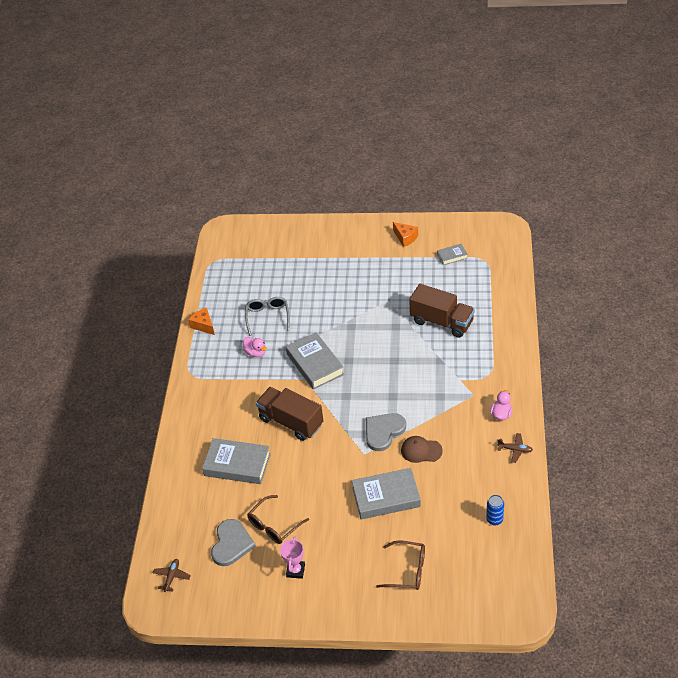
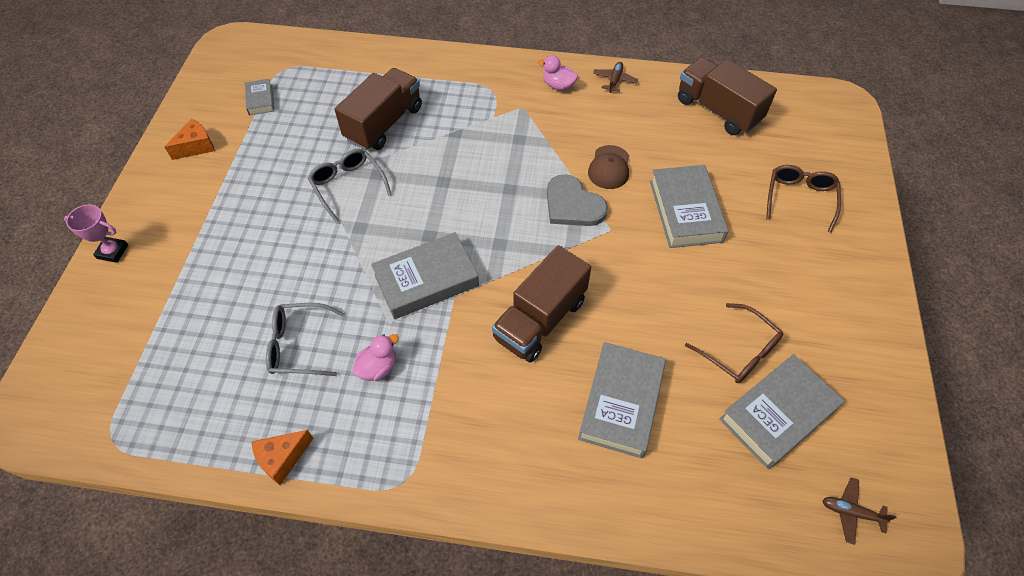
camera: 90 degrees left, 10 degrees up
(231, 544) = (777, 414): grey heart -> grey book
(295, 570) = (815, 326): pink trophy -> pink trophy (113, 251)
(384, 314) = (348, 185): none -> grey glasses
(494, 519) = (718, 110): blue can -> brown truck

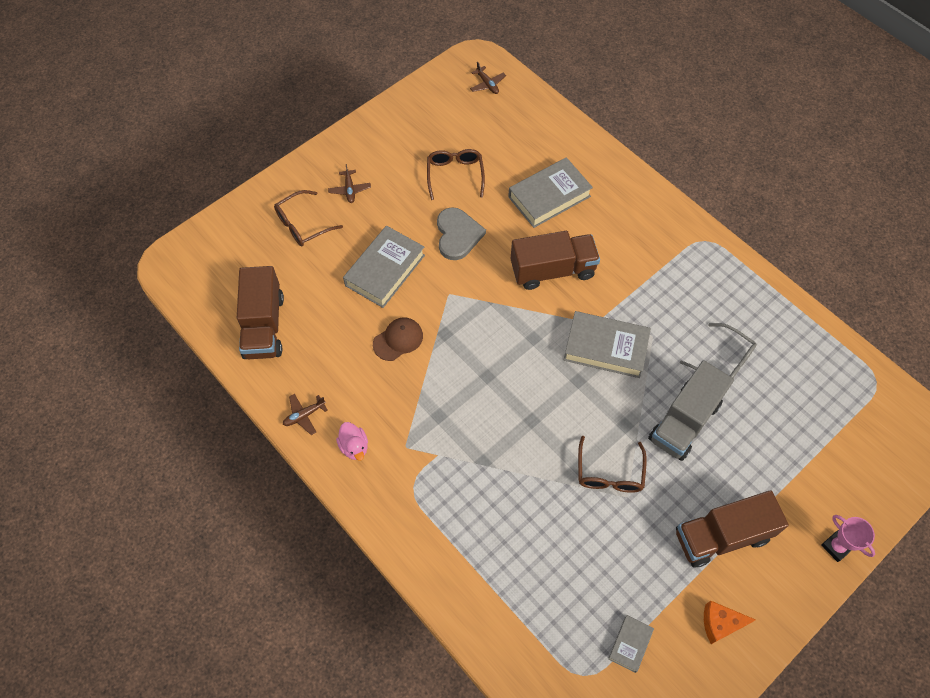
camera: 140 degrees left, 5 degrees up
(282, 458) = (769, 298): orange cheese -> none
(306, 265) = (684, 421): none -> grey truck
(348, 185) = (609, 473): grey glasses -> brown glasses
(378, 367) = (678, 312): pink duck -> none
(384, 123) = (535, 520): brown truck -> brown truck (721, 536)
(573, 205) = (455, 330): grey heart -> grey heart (457, 235)
(777, 414) = (472, 137): grey book -> none
(808, 258) = (350, 190): none -> brown plane

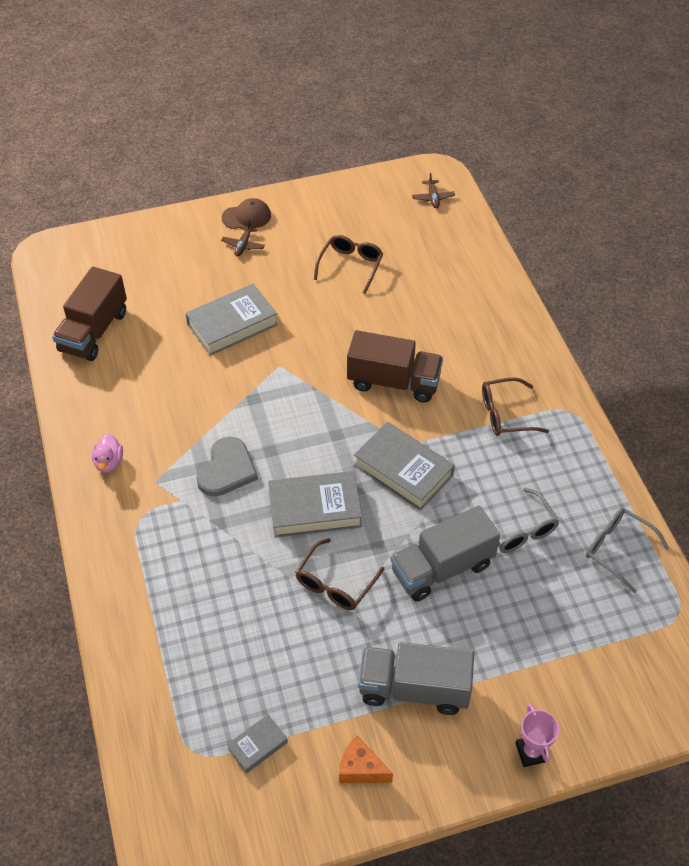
camera: 25 degrees right, 10 degrees down
(302, 225) = (181, 260): brown glasses -> brown glasses (505, 414)
(304, 415) = (81, 419): brown plane -> none
(398, 340) = (206, 388): brown cap -> brown cap (247, 216)
(457, 235) = (320, 318): grey heart -> grey heart (227, 469)
(549, 196) = (432, 316): grey book -> grey book (315, 509)
(721, 536) = (414, 688): brown truck -> grey truck
(805, 346) = (617, 549): none -> grey glasses

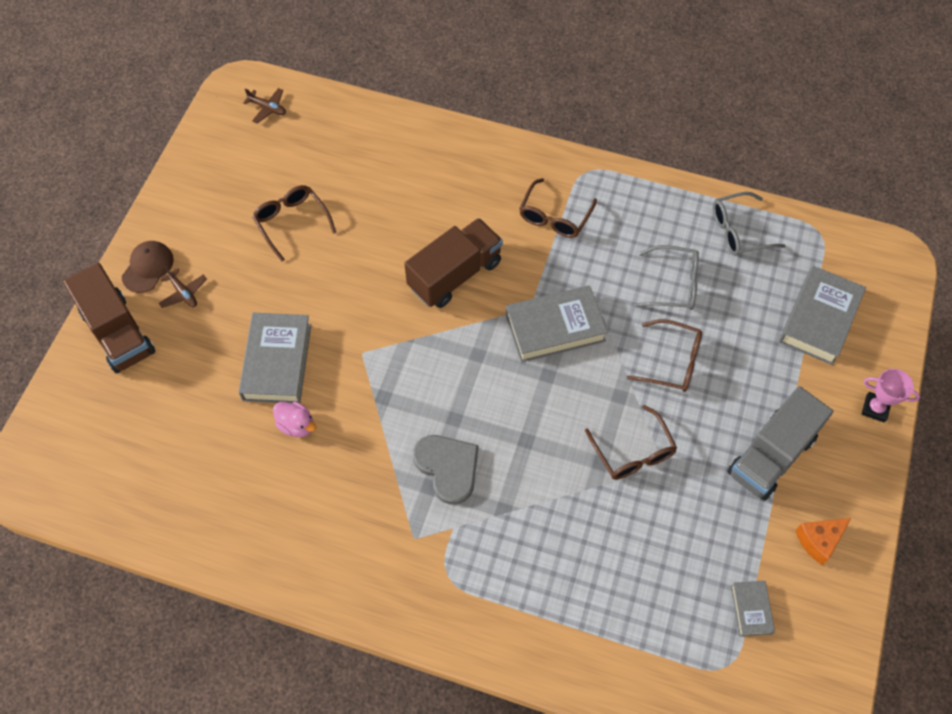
camera: 55 degrees left, 10 degrees up
(94, 331) = (177, 491): brown truck -> brown truck (118, 332)
(109, 462) = (359, 568): pink duck -> pink duck (296, 425)
(315, 509) = (544, 421): grey book -> grey book (819, 319)
(442, 568) = (672, 362): grey truck -> brown glasses

